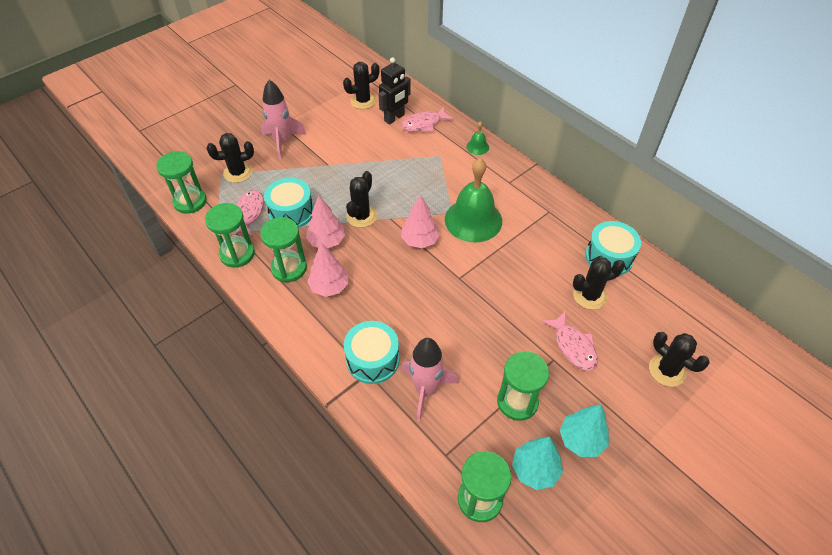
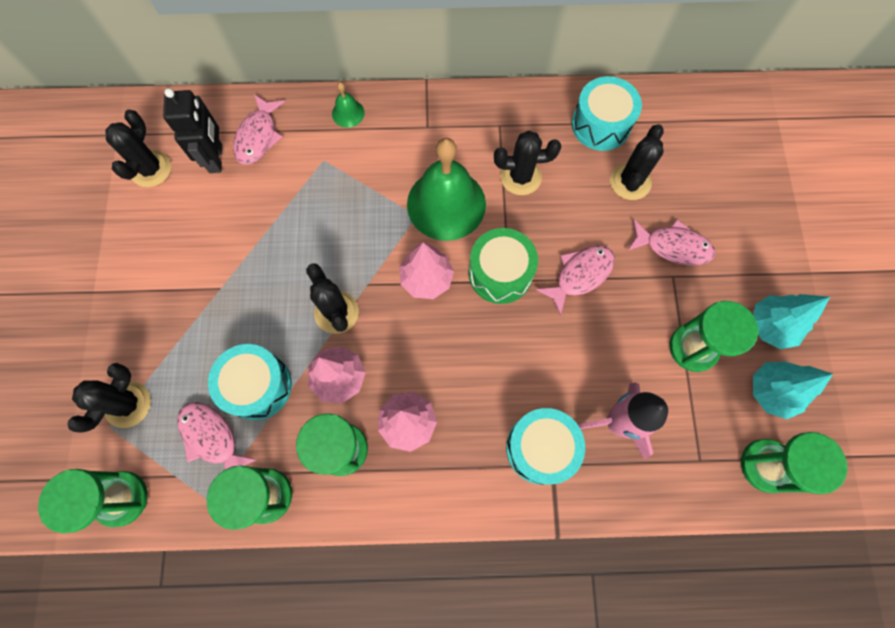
camera: 50 degrees left, 20 degrees up
(283, 142) = (128, 313): pink rocket -> none
(459, 271) = (500, 273): none -> green drum
(500, 310) = (580, 275): none -> pink fish
(667, 370) = (756, 192): black cactus -> black cactus (520, 177)

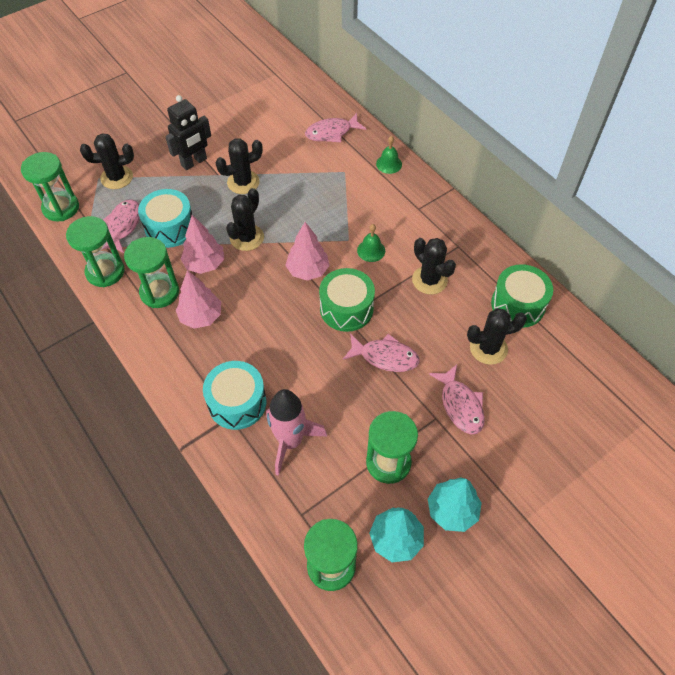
camera: 55 degrees right, 15 degrees down
(151, 169) = (267, 100): black cactus -> black cactus (243, 182)
(216, 158) = (299, 123): black robot -> black robot (194, 162)
(446, 204) = (371, 250): green bell -> green bell, size x0.43
(601, 124) = (518, 305): turquoise drum -> green drum

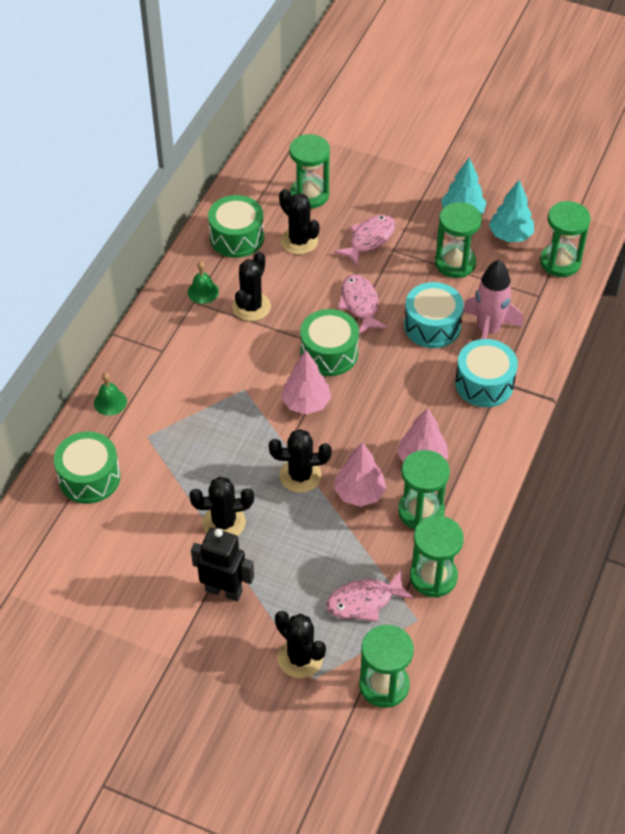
camera: 120 degrees left, 5 degrees down
(170, 228) = (335, 554): turquoise drum -> turquoise drum (432, 326)
(243, 182) = (224, 522): black cactus -> black cactus turned 45 degrees counterclockwise
(331, 133) = (89, 477): pink fish -> green drum
(371, 250) = (245, 365): green bell -> green bell (203, 291)
(547, 385) = (309, 195): none -> green hourglass

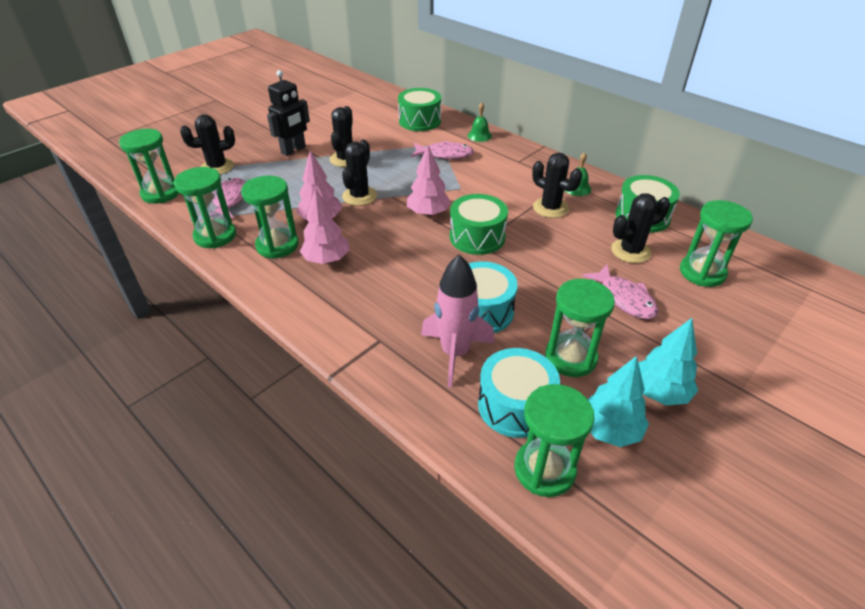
camera: 110 degrees right, 10 degrees down
(360, 304) = (530, 269): pink fish -> pink fish (445, 155)
(484, 383) = (385, 326): turquoise drum -> turquoise drum (515, 405)

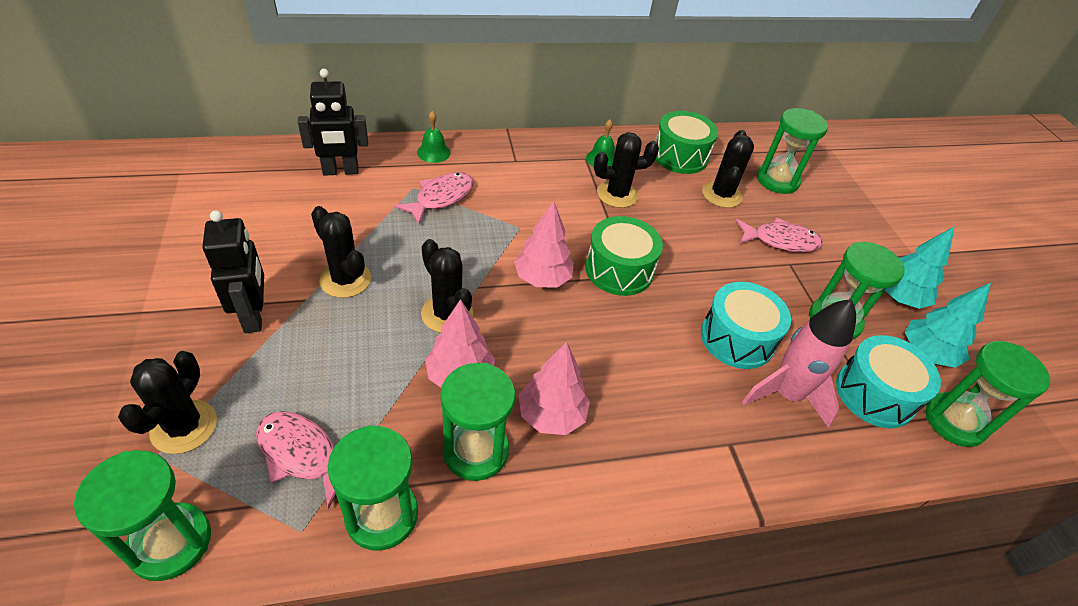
camera: 60 degrees left, 5 degrees up
(420, 121) = (340, 171): green drum -> black robot

